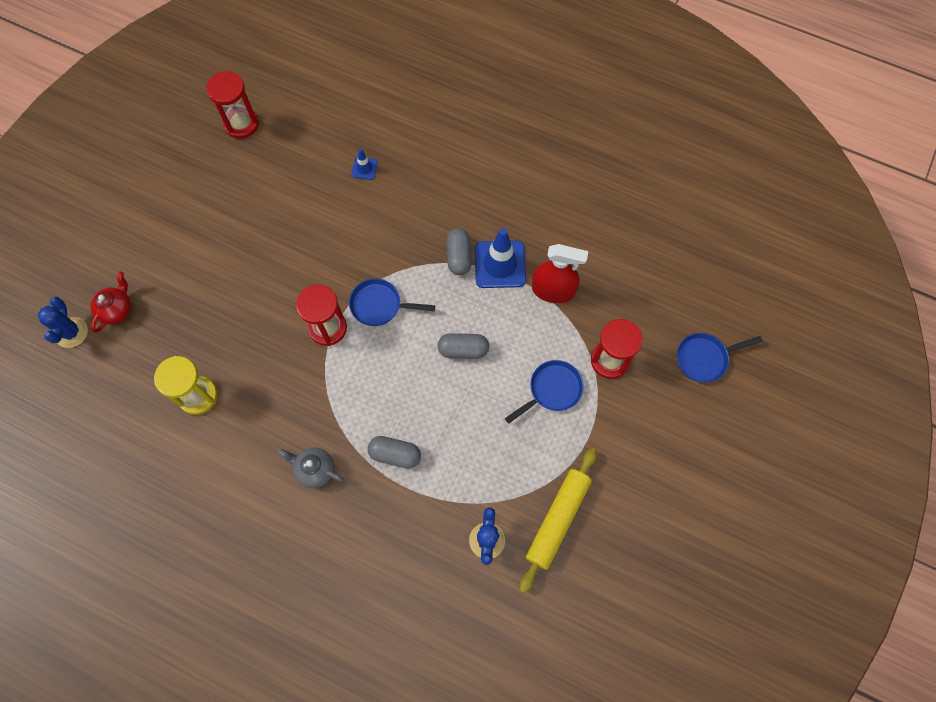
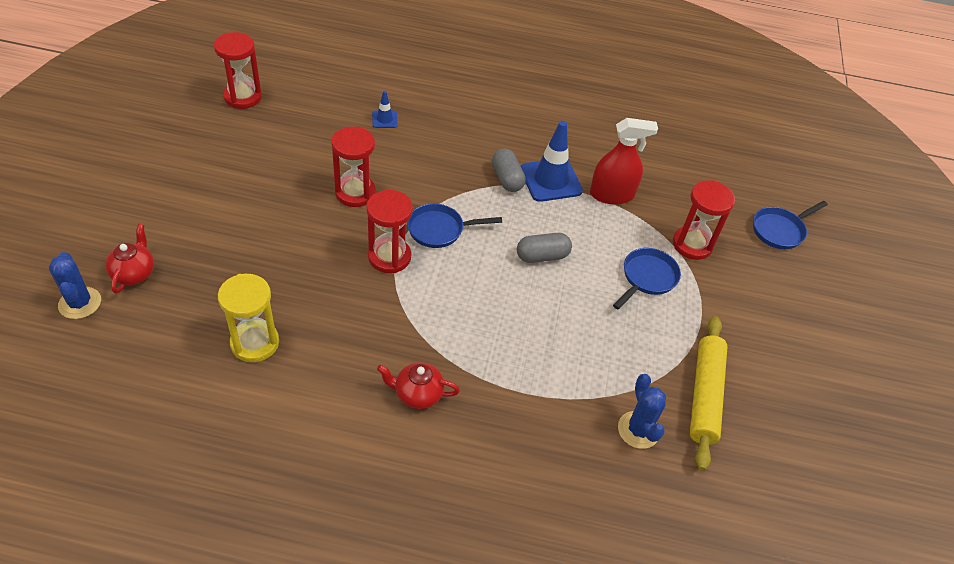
camera: 20 degrees left, 20 degrees down
(315, 470) = (417, 394): grey teapot -> red teapot
(316, 252) = (355, 193): none -> red hourglass
(395, 455) = (505, 363): grey capsule -> none

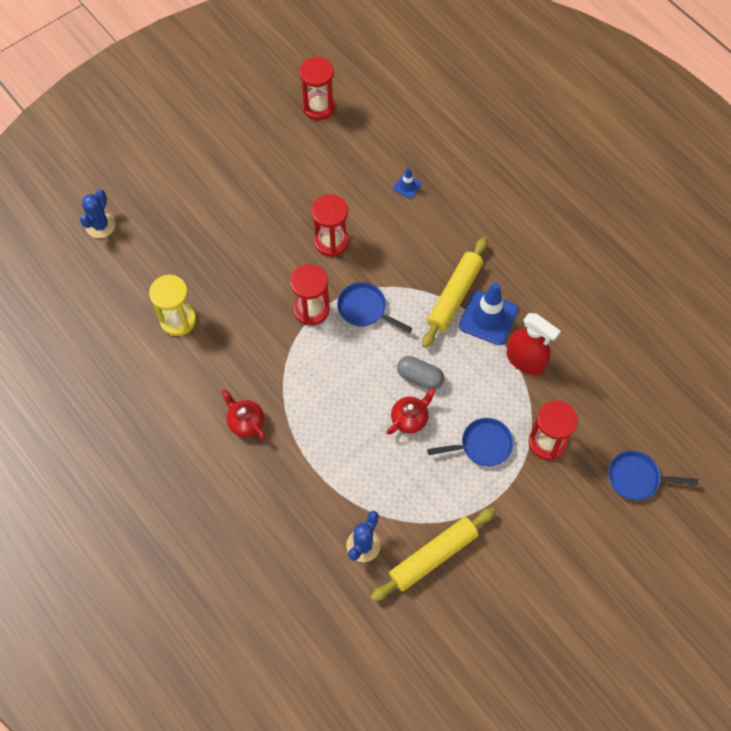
camera: 45 degrees right, 15 degrees up
(134, 273) = (144, 222): red teapot -> red teapot (410, 419)
(507, 179) = (454, 296): grey capsule -> yellow rolling pin

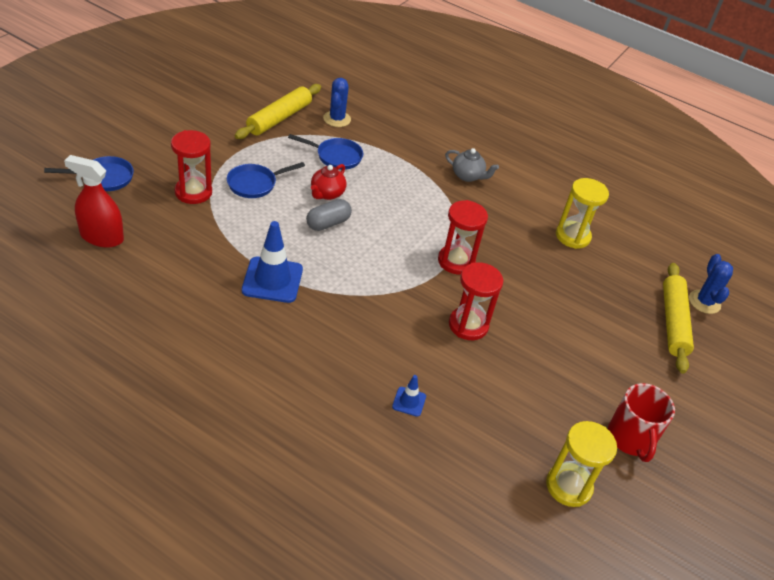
camera: 155 degrees right, 20 degrees down
(245, 422) = (468, 176): red teapot -> grey teapot
(252, 128) = (631, 438): none -> red mug
(318, 107) = (568, 486): red hourglass -> yellow hourglass
(365, 309) = (404, 269): blue pan -> blue pan (336, 156)
(420, 377) = (328, 223): grey capsule -> grey capsule turned 45 degrees counterclockwise
(454, 296) = (314, 294): yellow rolling pin -> yellow rolling pin (673, 322)
(525, 360) = (225, 250): red spray bottle -> red spray bottle (102, 237)

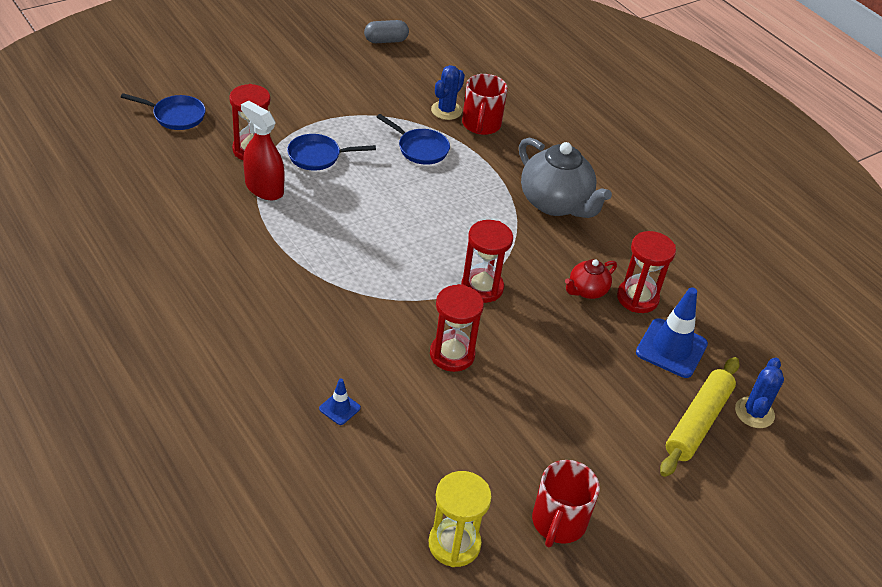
camera: 25 degrees right, 0 degrees up
(102, 237) = (141, 170): red spray bottle -> red spray bottle (264, 188)
(272, 280) = (277, 253): blue traffic cone -> blue traffic cone (671, 348)
(279, 118) = (384, 96): yellow rolling pin -> none
(327, 194) = (386, 184): red teapot -> red teapot (586, 290)
(328, 223) = (368, 214): grey capsule -> grey capsule (386, 41)
(371, 125) = (481, 125): none -> red mug
(468, 176) = (555, 203): grey teapot -> grey teapot, size x1.92
(572, 236) = (637, 298): yellow hourglass -> red hourglass

